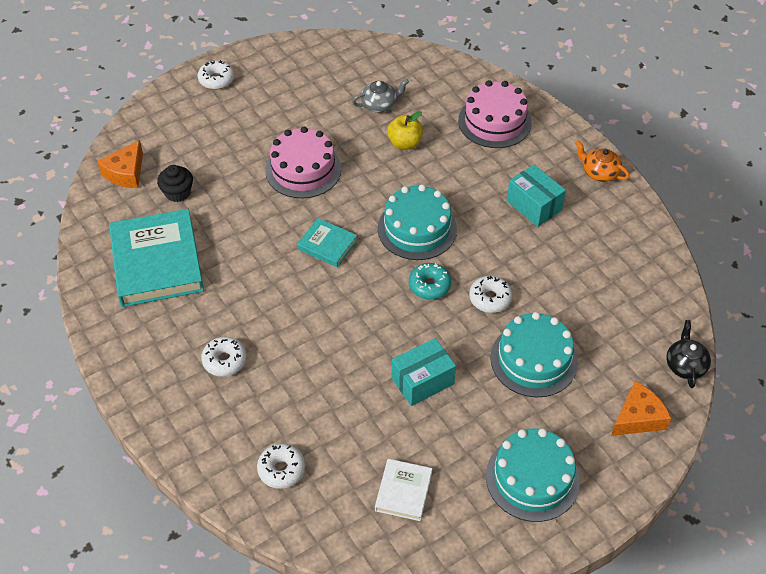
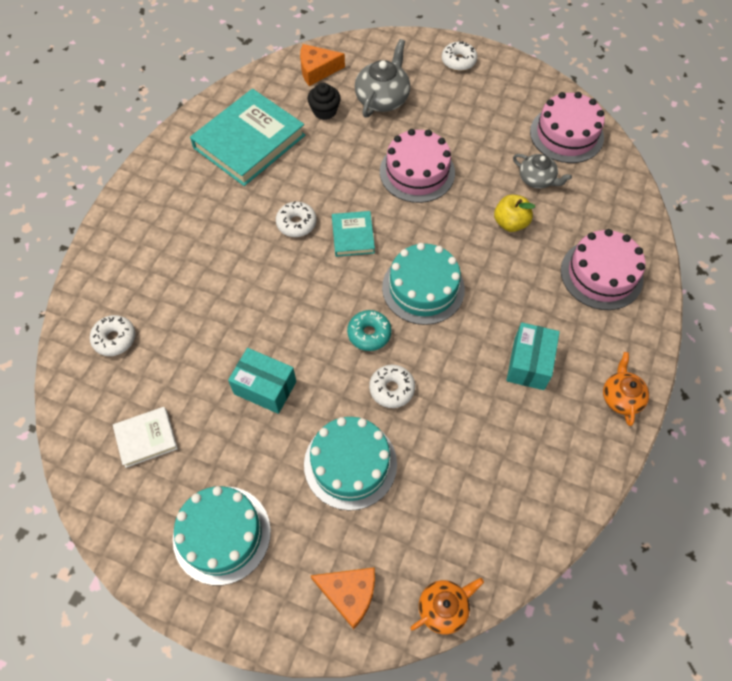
camera: 55 degrees right, 10 degrees up
(204, 148) = (382, 98): none -> grey teapot
(224, 360) = (189, 240): white donut -> white donut (296, 223)
(355, 63) = (566, 134): none -> pink cake
(685, 365) = (444, 608): black teapot -> orange teapot

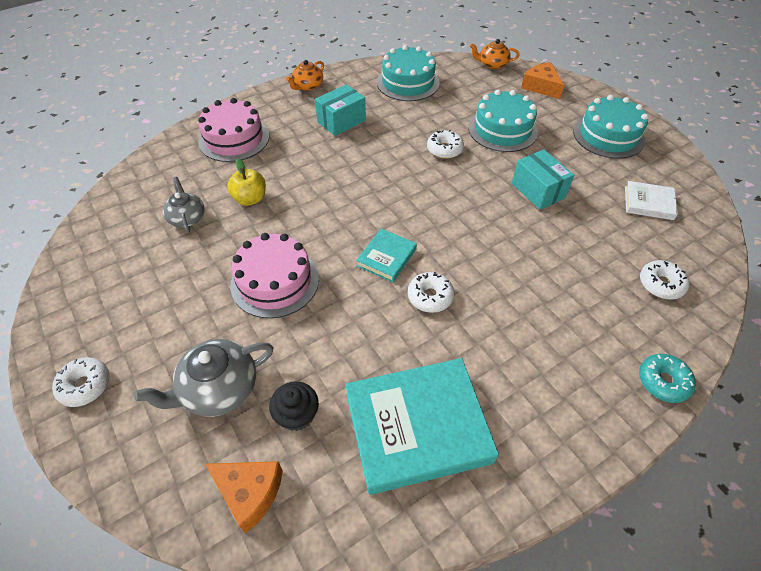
camera: 145 degrees left, 10 degrees down
(369, 334) = (434, 185): turquoise donut -> turquoise donut (663, 382)
(423, 288) = (366, 192): turquoise cake -> turquoise cake (408, 82)
(566, 134) = (111, 239): pink cake -> none

